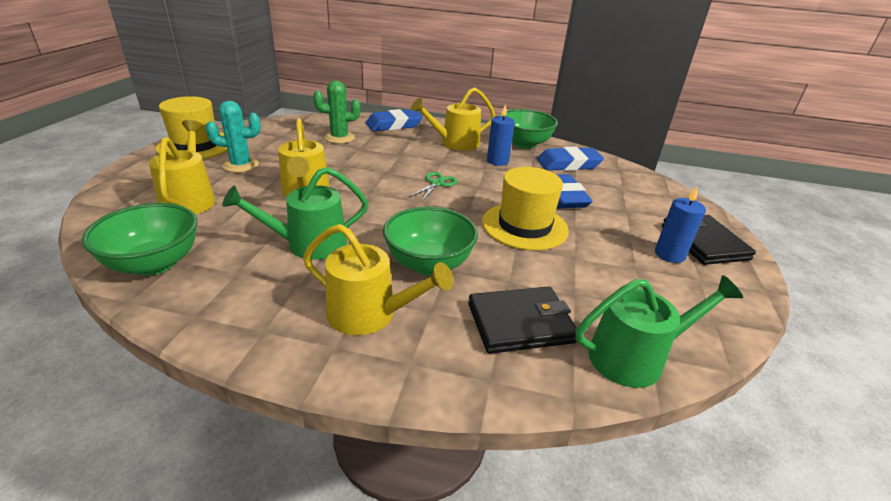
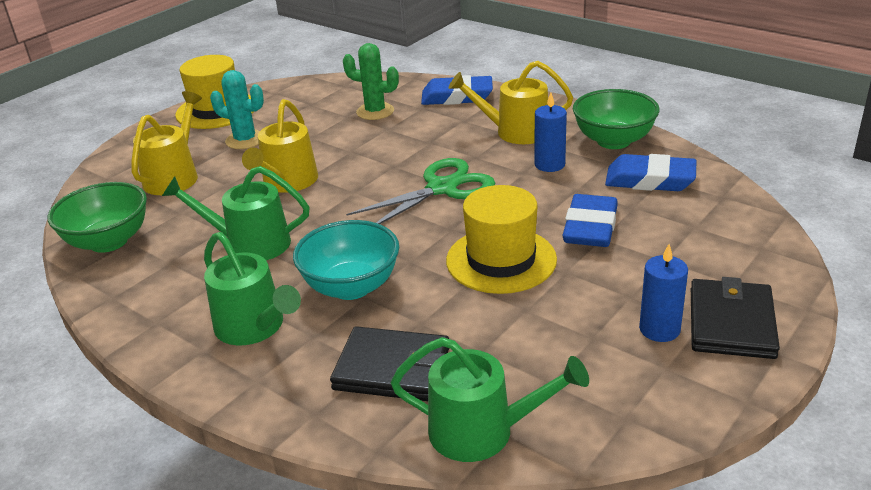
camera: 30 degrees right, 0 degrees up
(369, 314) = (254, 327): yellow watering can -> green watering can
(428, 264) = (351, 287): green bowl -> turquoise bowl
(437, 183) = (442, 188): green scissors -> green scissors, size x1.88

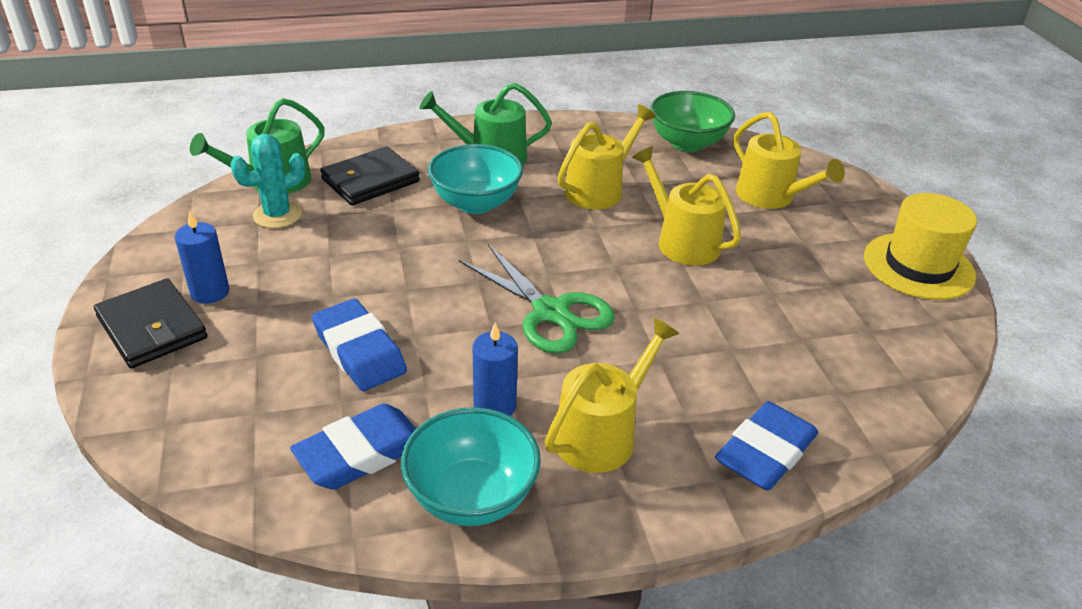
camera: 125 degrees right, 5 degrees up
(245, 140) = (811, 255): turquoise cactus -> turquoise cactus (277, 215)
(250, 244) = (599, 189): green watering can -> yellow watering can
(375, 111) = (792, 363): green cactus -> none
(442, 188) = (550, 312): green scissors -> green scissors turned 45 degrees counterclockwise
(501, 260) = (398, 278): yellow hat -> none
(613, 141) = (471, 497): green bowl -> turquoise bowl

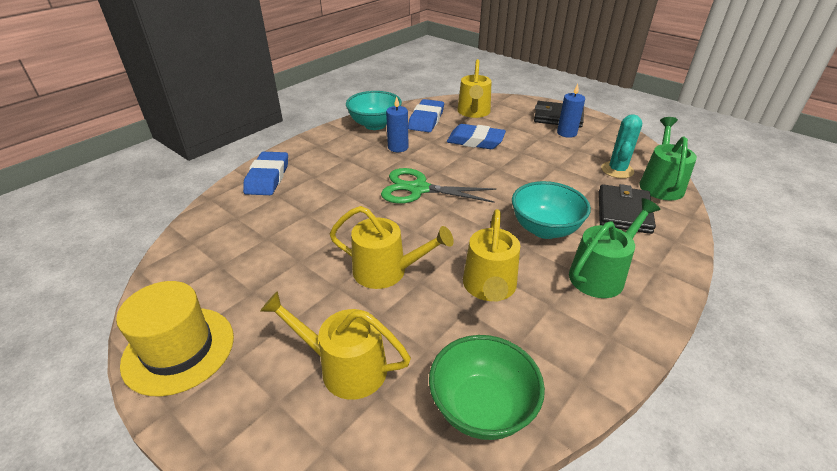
camera: 145 degrees right, 0 degrees up
(602, 434) = (345, 156): yellow watering can -> yellow watering can (473, 112)

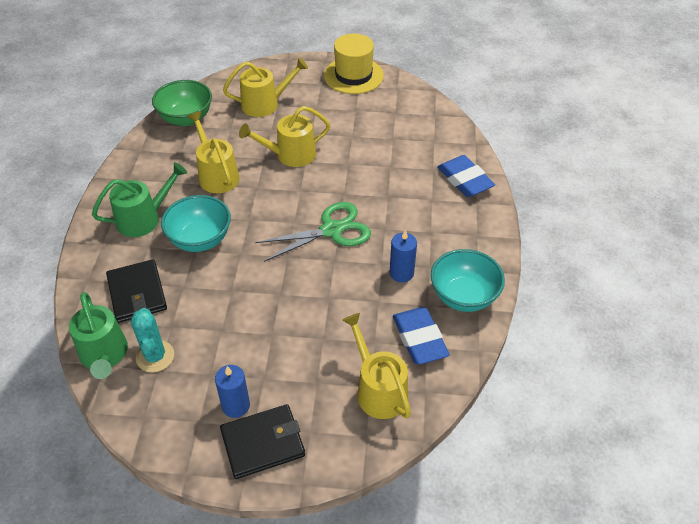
camera: 145 degrees right, 10 degrees up
(475, 141) = (332, 327): blue eraser -> none
(601, 274) = (143, 219): green watering can -> green watering can turned 135 degrees counterclockwise

